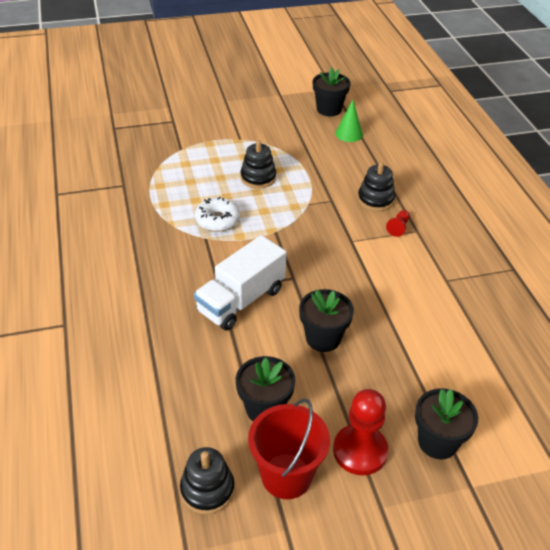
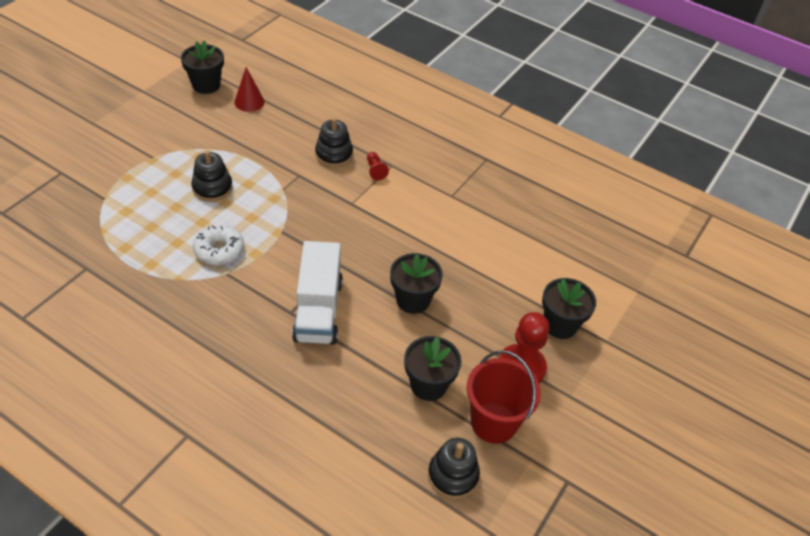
camera: 45 degrees left, 5 degrees up
(349, 134) = (249, 102): green cone -> red cone

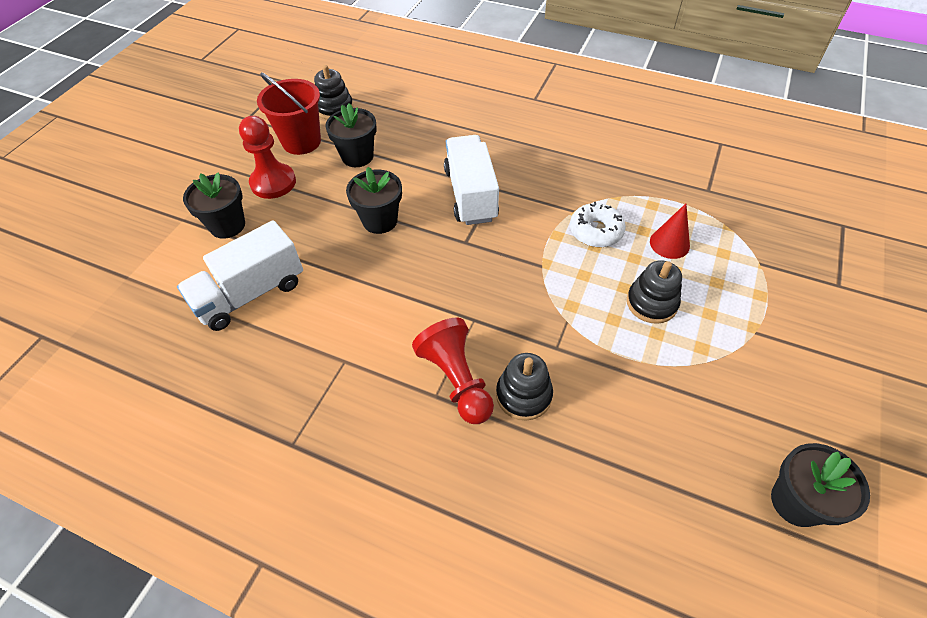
camera: 175 degrees right, 5 degrees up
(249, 102) = (702, 478): red cone -> red cone (669, 243)
(375, 170) = (456, 380): red pawn -> red pawn, size x2.10
(527, 255) = (250, 294): none -> white truck

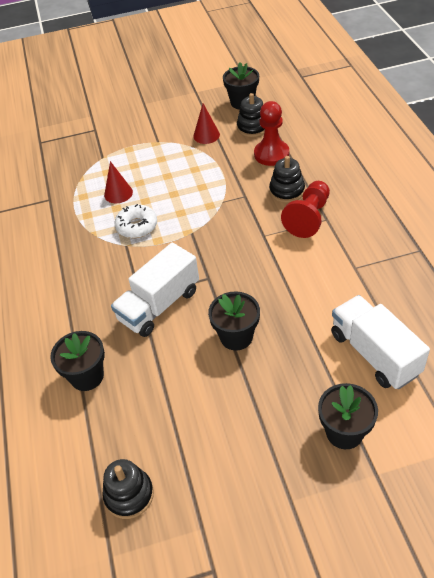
camera: 125 degrees left, 5 degrees down
(250, 294) = (374, 354): white truck -> white truck turned 135 degrees counterclockwise
(273, 183) = (271, 446): red pawn -> red pawn (271, 154)
(301, 142) = (202, 476): red bucket -> none
(357, 156) = (181, 411): black flower pot -> black flower pot (87, 376)
(651, 303) = (175, 179): black stacking toy -> black stacking toy (252, 128)
(729, 392) = (206, 135): none -> red cone

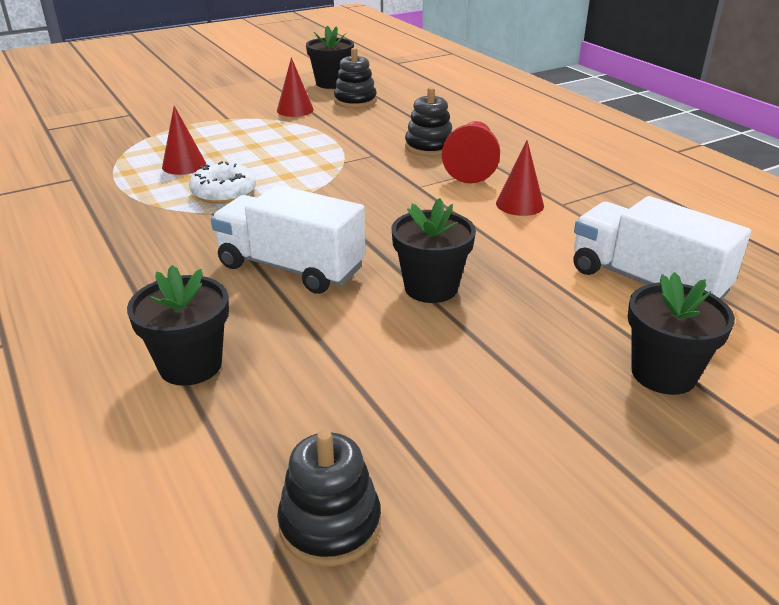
camera: 20 degrees left, 15 degrees down
(159, 305) = (290, 267): white truck -> white truck turned 90 degrees clockwise
(271, 154) = (391, 119): red pawn -> none
(325, 264) = (519, 204): none -> red cone

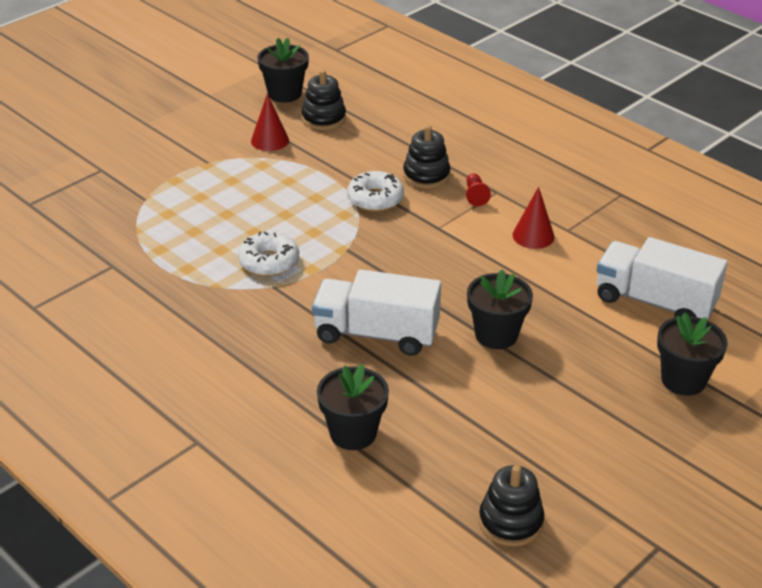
camera: 15 degrees left, 5 degrees up
(184, 165) = (208, 233): red cone -> none
(366, 158) = (375, 199): none -> white donut
(471, 166) = (475, 196): red pawn -> red pawn, size x0.48

